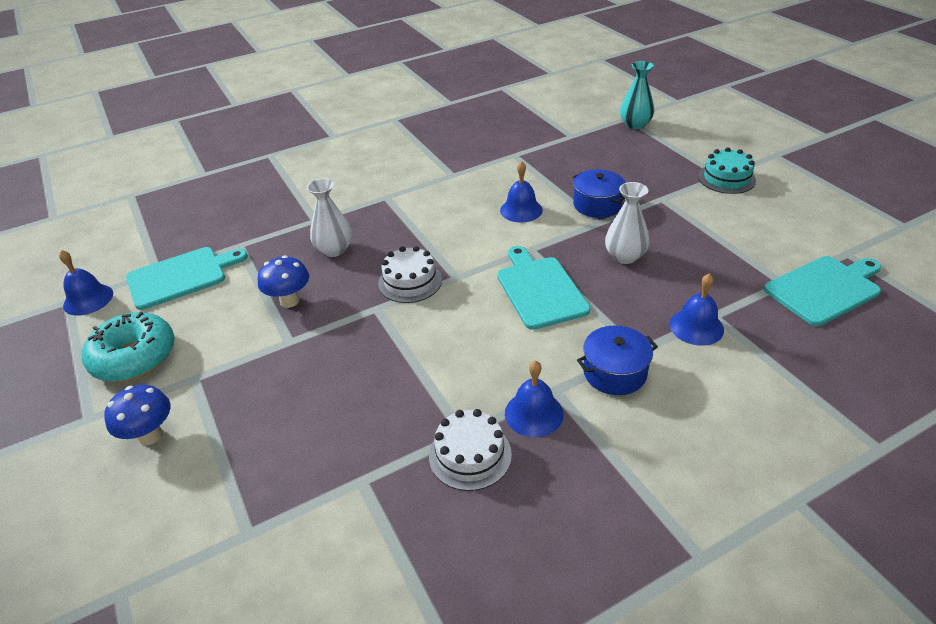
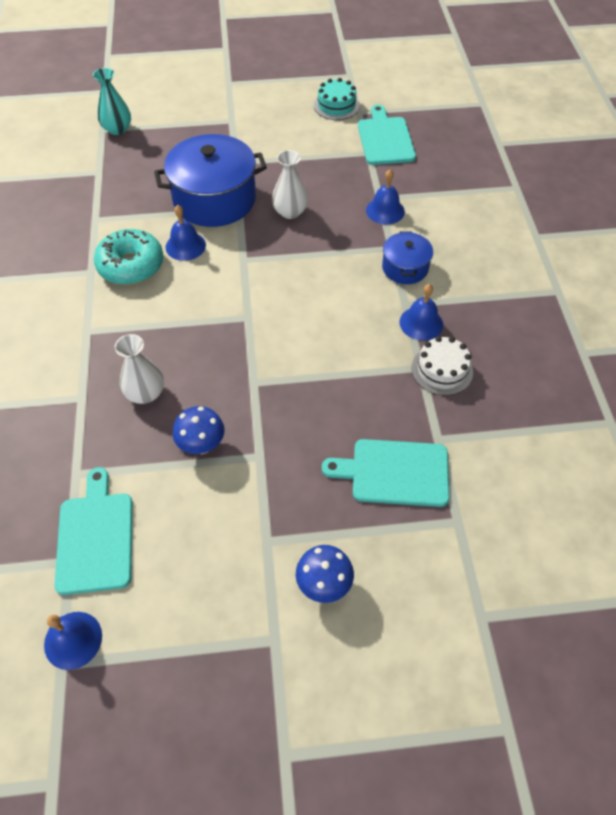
camera: 70 degrees left, 15 degrees up
(134, 357) = (206, 593): turquoise donut -> turquoise donut (131, 265)
(410, 281) = (233, 350): white cake -> none
(540, 289) = (297, 273): turquoise cutting board -> turquoise cutting board (394, 472)
(597, 204) = (214, 199): blue pot -> blue pot, size x1.91
(726, 178) = (237, 119): turquoise cake -> turquoise cake (336, 106)

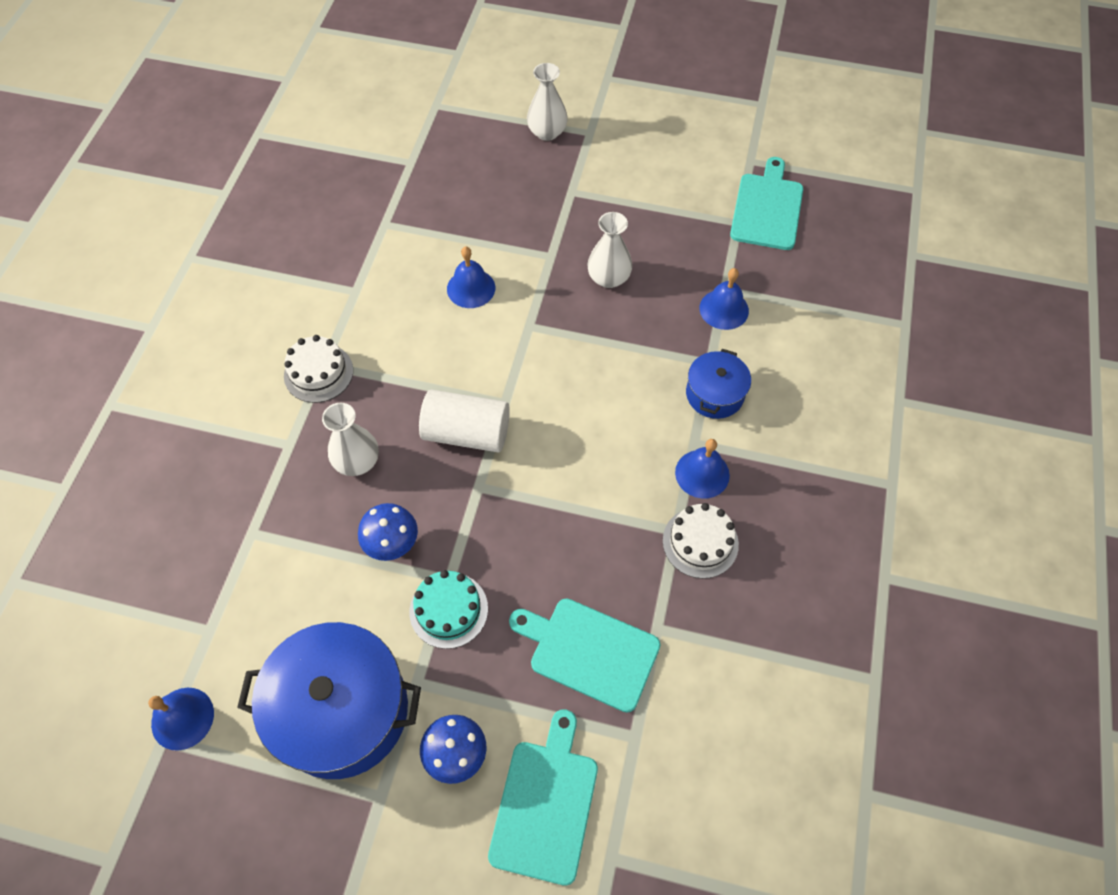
camera: 20 degrees right, 5 degrees up
(84, 338) = (318, 373): none -> white cake
(96, 537) = (245, 613): turquoise cutting board -> turquoise cutting board (546, 804)
(117, 129) = (453, 109): turquoise vase -> none
(131, 265) = (401, 296): turquoise donut -> none
(198, 128) = (547, 132): none -> white vase
(214, 199) = (527, 236): blue pot -> blue pot (342, 710)
(227, 347) = (467, 433): none -> white cylinder
(336, 106) = (726, 144): turquoise cake -> turquoise cake (448, 610)

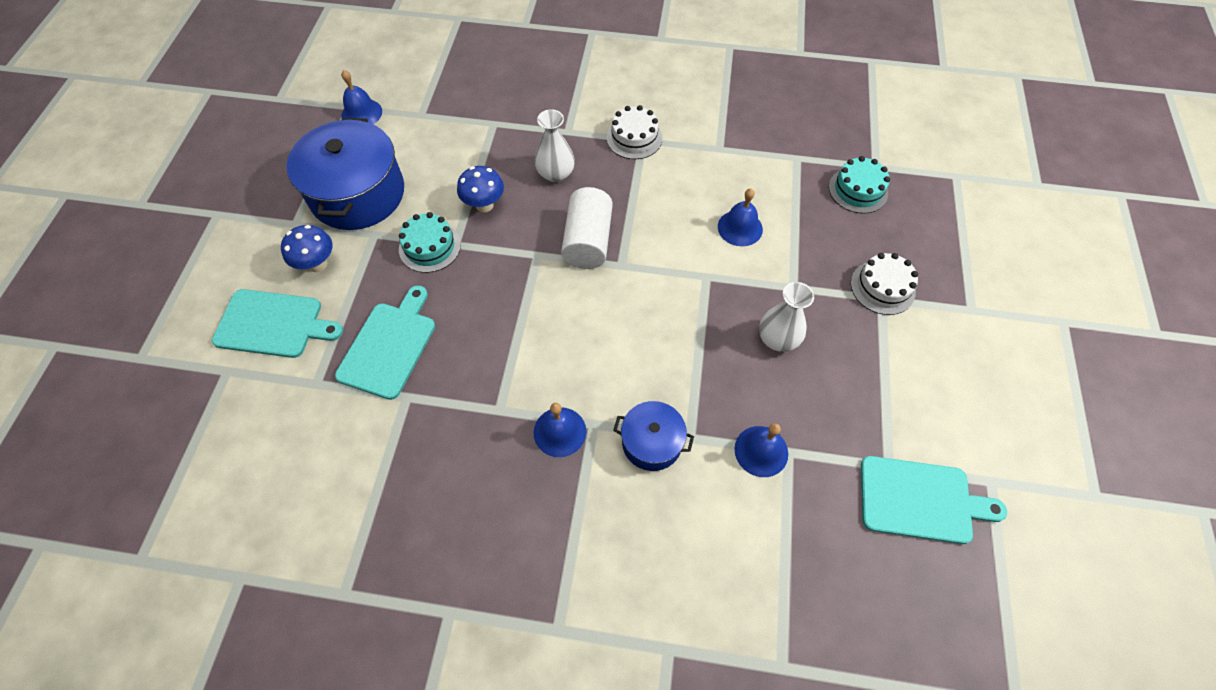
camera: 85 degrees right, 0 degrees up
(439, 182) = (858, 190): none -> turquoise cake
(547, 132) = (956, 271): white vase -> none
(700, 542) = (487, 431): white cake -> white cake (882, 287)

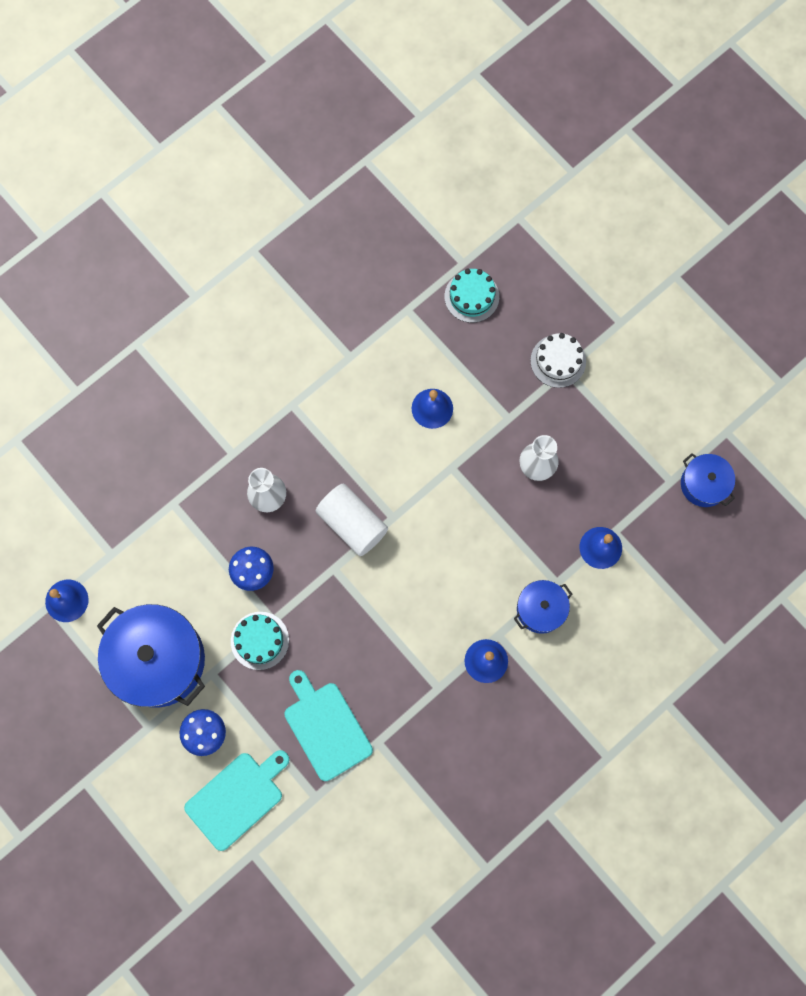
camera: 50 degrees left, 15 degrees up
(634, 138) = (284, 409): white cake -> none
(920, 500) = (704, 484): turquoise cutting board -> blue pot

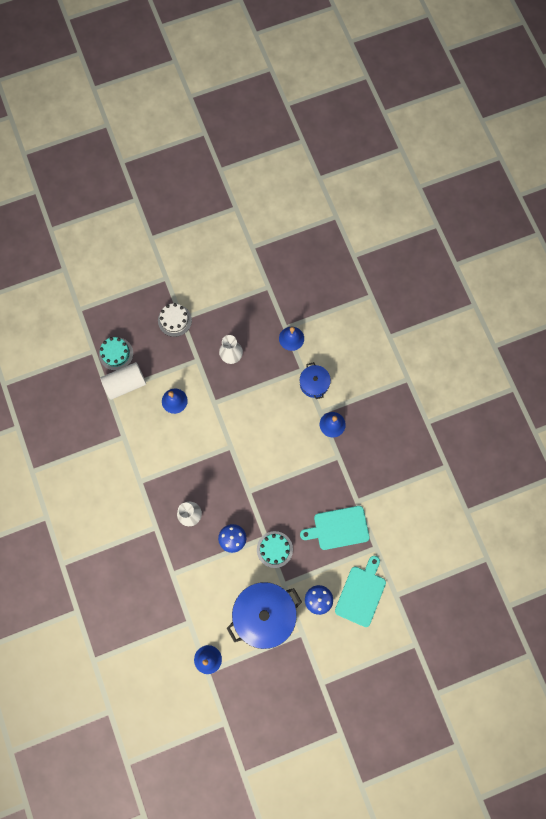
camera: 70 degrees left, 0 degrees up
(237, 798) = (361, 593): turquoise cutting board -> turquoise cutting board turned 45 degrees clockwise
(352, 524) = (225, 471): white cylinder -> white cylinder (125, 384)
(704, 484) = (276, 270): blue pot -> none

